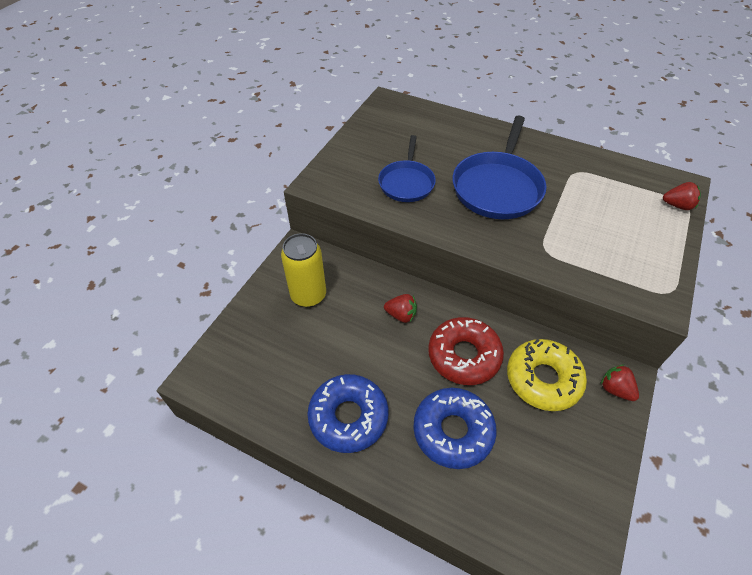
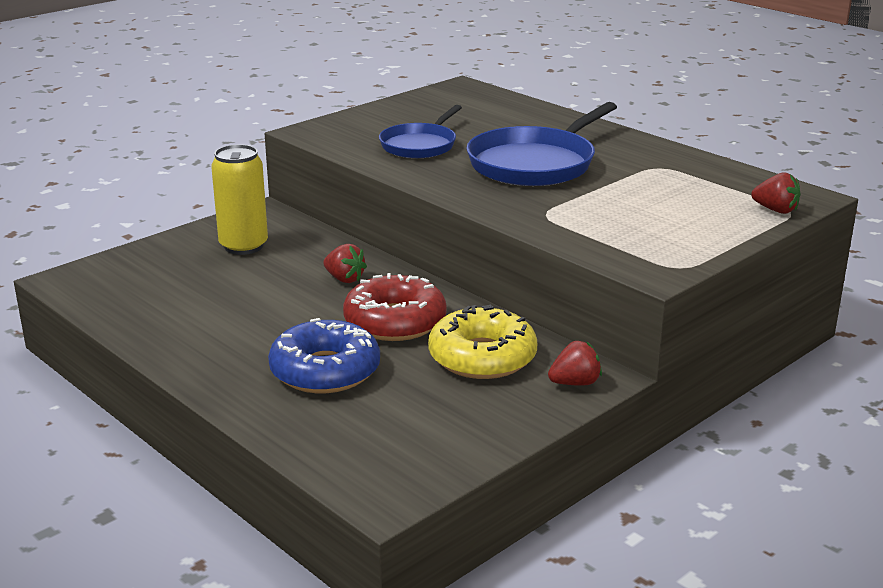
camera: 20 degrees right, 25 degrees down
(348, 417) = (209, 337): blue donut -> none
(615, 389) = (575, 383): red strawberry -> red strawberry turned 90 degrees clockwise

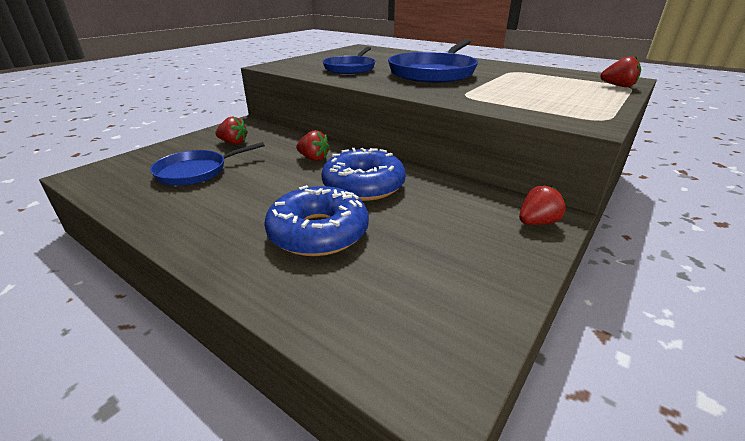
camera: 10 degrees left, 5 degrees up
(194, 286) = (195, 172): none -> blue pan
(243, 246) = (233, 143): yellow can -> red strawberry
(395, 322) = (363, 185): red donut -> blue donut
(482, 357) = (447, 207): yellow donut -> none

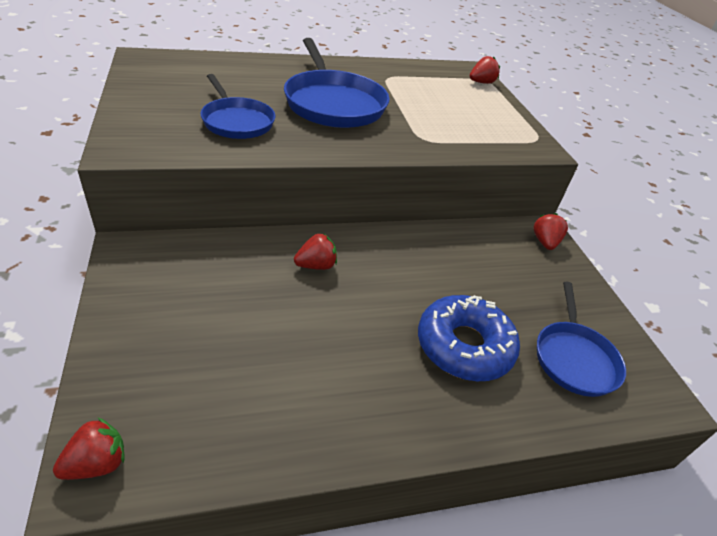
camera: 55 degrees left, 10 degrees up
(195, 172) = (234, 362): blue pan -> blue pan (574, 358)
(233, 143) = (186, 293): red strawberry -> red strawberry (97, 463)
(363, 185) = (410, 274): blue donut -> none

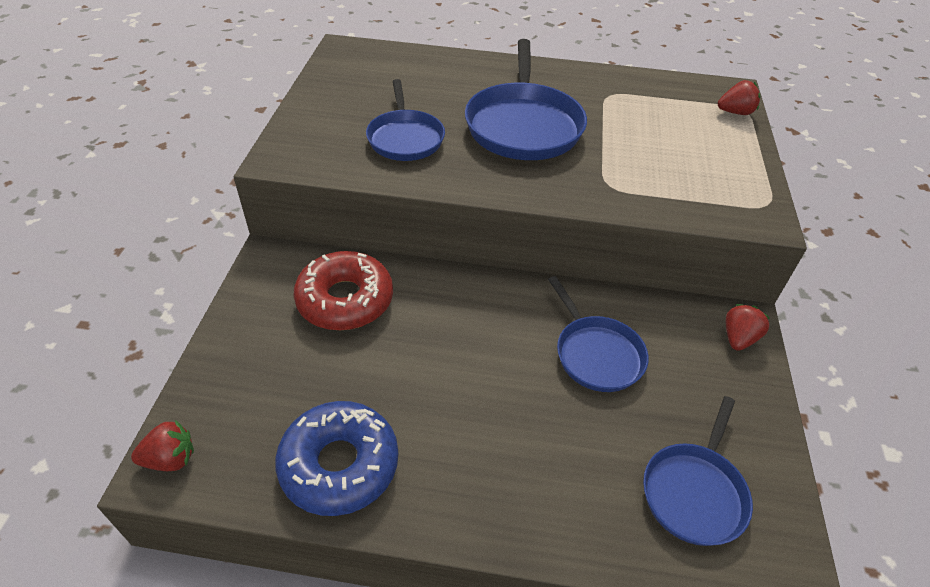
camera: 25 degrees right, 5 degrees up
(221, 273) = (345, 300): none -> red donut
(316, 265) = (444, 311): red strawberry -> none
(454, 274) = (596, 354): none -> blue pan
(464, 346) = (564, 442): blue donut -> blue donut (339, 464)

